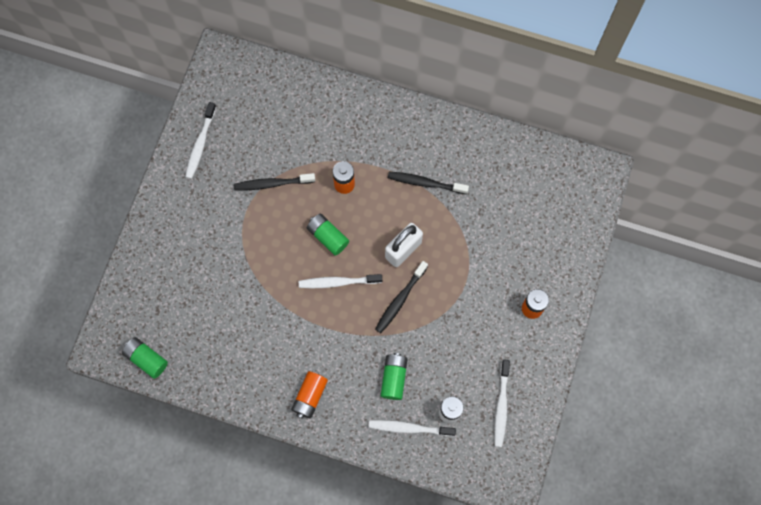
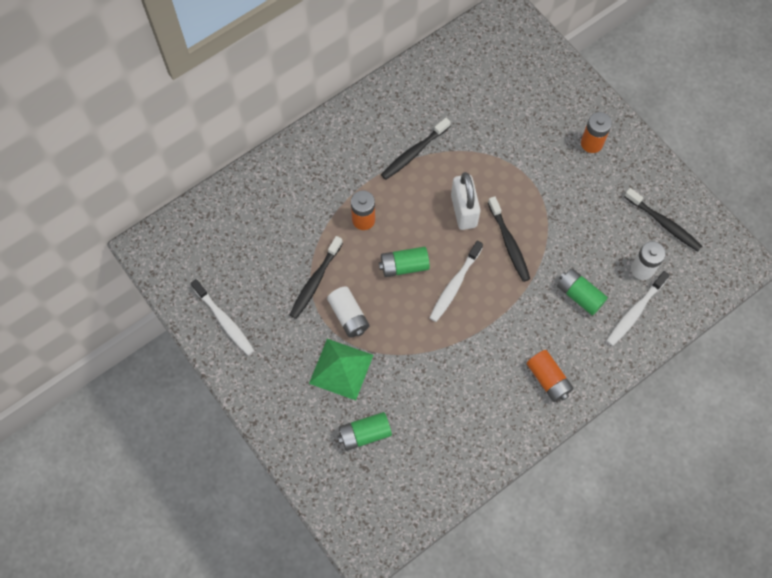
camera: 55 degrees left, 5 degrees down
(146, 359) = (407, 509): green battery -> green battery (364, 434)
(218, 246) = (341, 369): none -> green pyramid
(262, 224) = (348, 316): none -> white battery
(501, 405) = (663, 223): white toothbrush -> black toothbrush

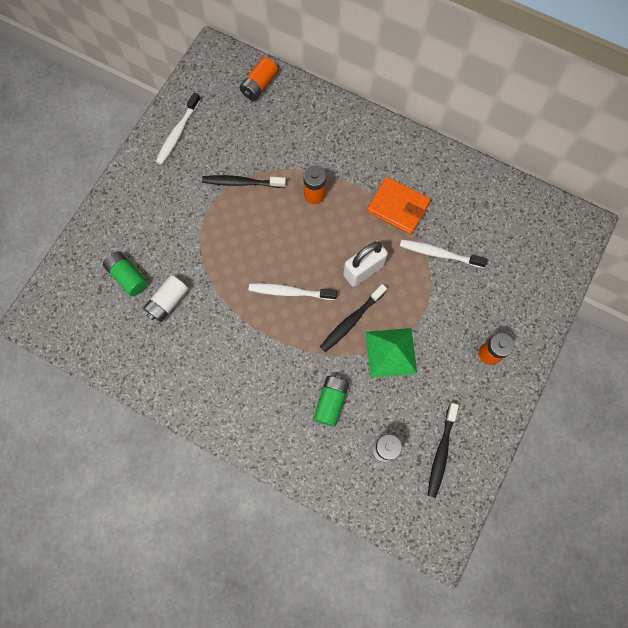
camera: 65 degrees right, 5 degrees up
(341, 369) = (175, 235): green pyramid -> green pyramid (391, 352)
(348, 316) = (223, 221): white battery -> white battery (168, 302)
(404, 266) = (288, 244): green battery -> none
(414, 152) = (398, 207): black toothbrush -> orange wallet
(548, 379) = (238, 406): orange battery -> orange battery (259, 85)
(635, 311) = (338, 458): white toothbrush -> white toothbrush (439, 254)

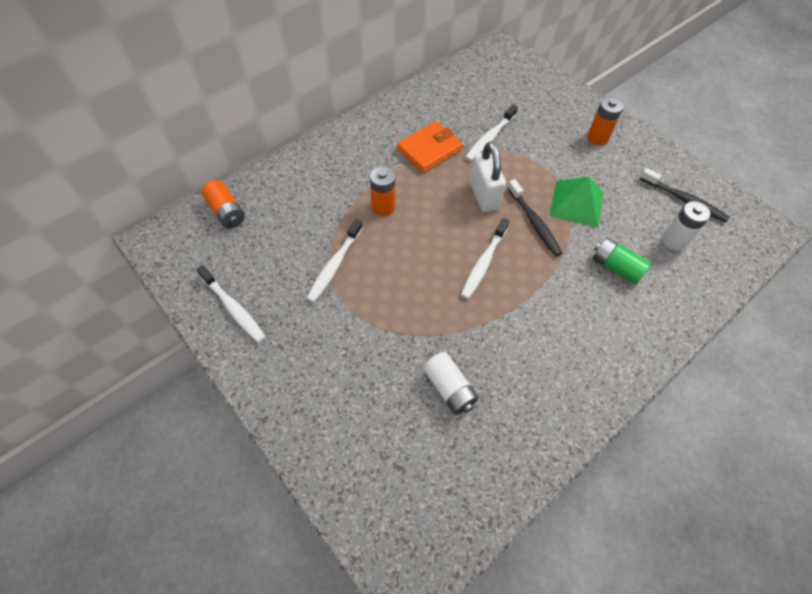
camera: 70 degrees left, 15 degrees down
(128, 277) = (397, 426): green battery -> none
(242, 183) = (335, 265): black toothbrush -> white toothbrush

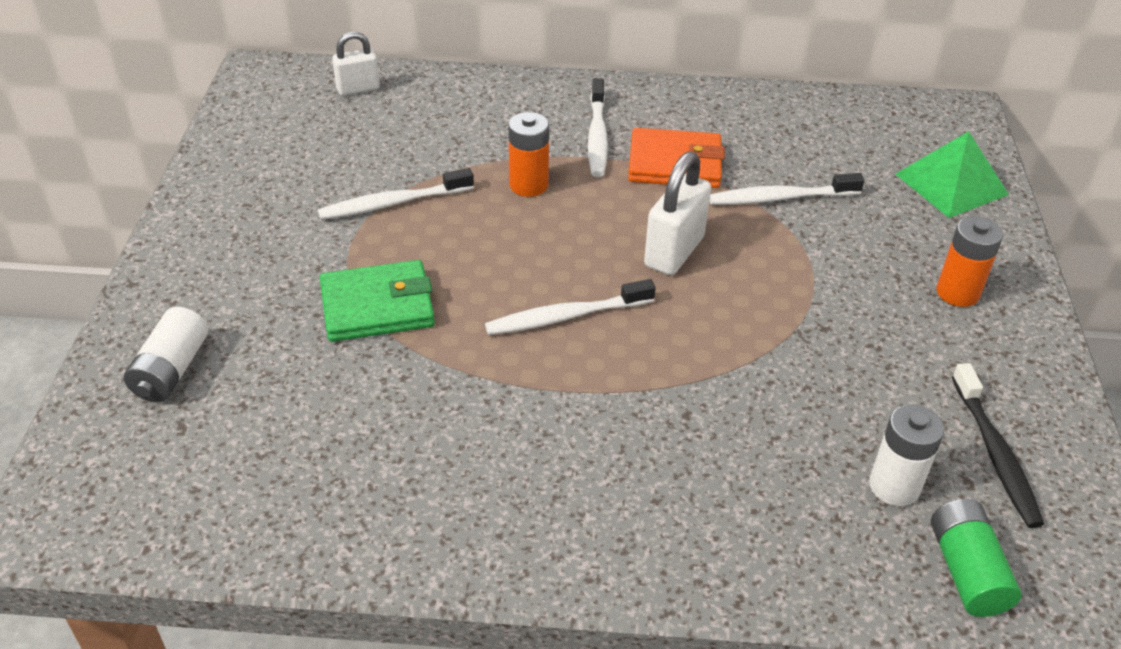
camera: 45 degrees right, 15 degrees down
(226, 212) = (358, 89): orange battery -> white padlock
(233, 308) = (243, 173): white toothbrush -> white toothbrush (597, 136)
(401, 325) = (377, 306): none -> green wallet
(449, 388) = (337, 402): white battery -> white battery (171, 370)
(534, 222) = (701, 321): black toothbrush -> none
(576, 203) = (799, 342): green pyramid -> green pyramid (951, 184)
(616, 267) = (745, 449): green battery -> green battery (966, 571)

